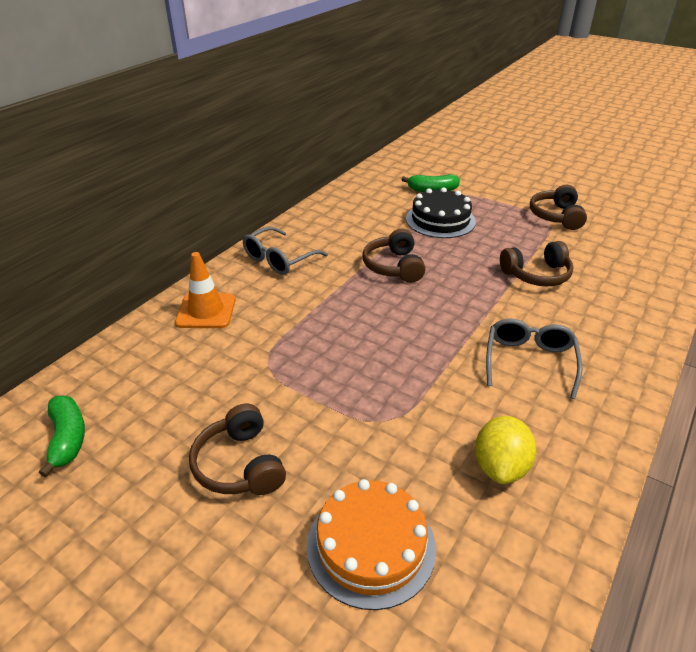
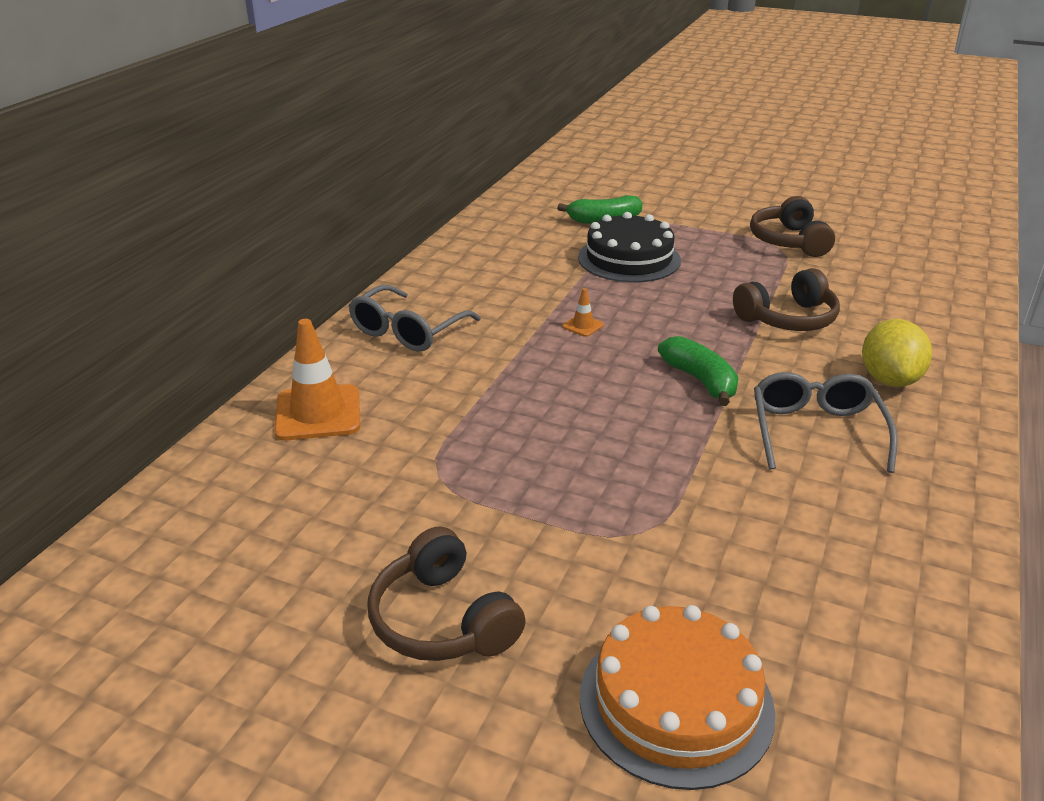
camera: 10 degrees left, 5 degrees down
(67, 438) = (153, 619): green banana -> green banana (700, 380)
(394, 266) = (583, 326): brown headphones -> orange traffic cone
(500, 467) = (822, 572): yellow lemon -> yellow lemon (889, 379)

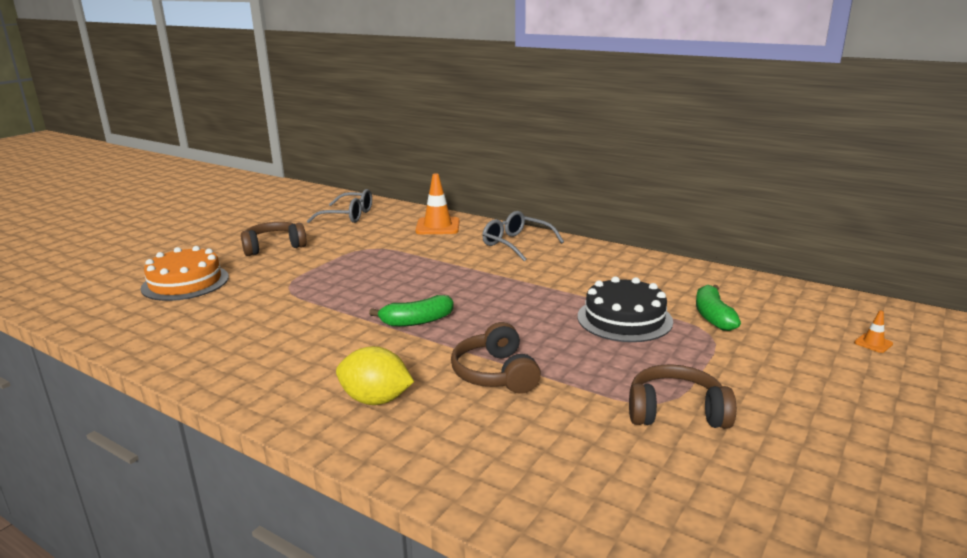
camera: 100 degrees right, 10 degrees down
(583, 326) = (508, 291): orange traffic cone -> orange traffic cone (873, 343)
(816, 431) = (332, 351): grey glasses -> grey glasses (348, 216)

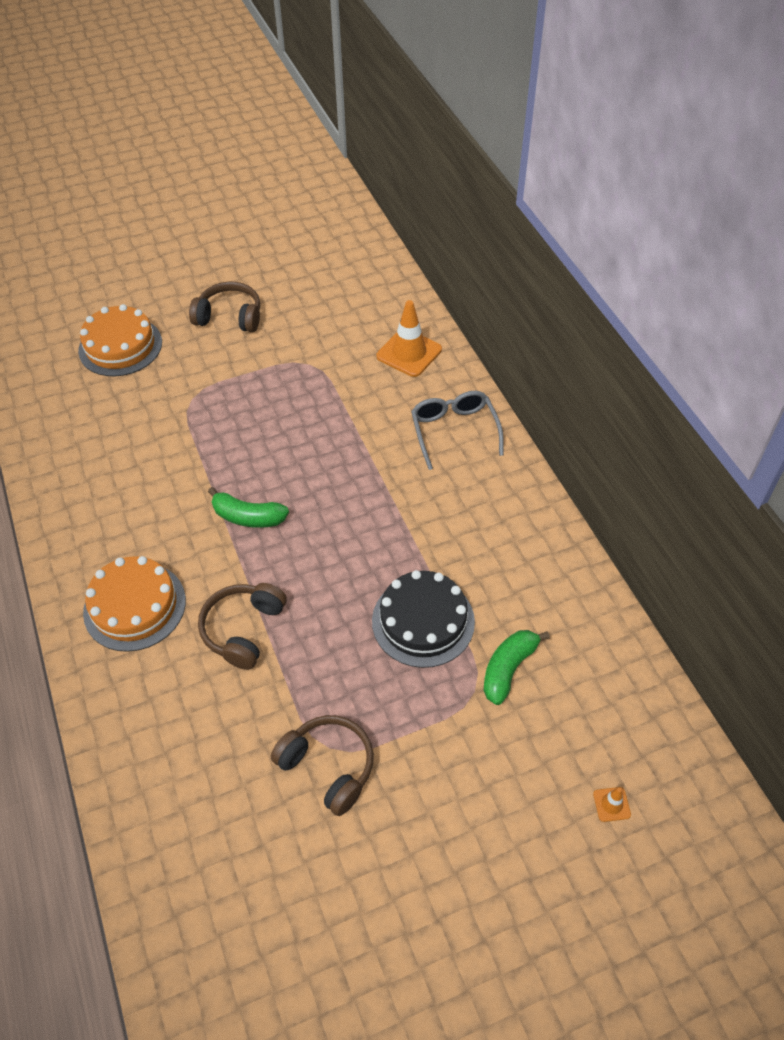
camera: 35 degrees right, 30 degrees up
(348, 216) = (342, 285): grey glasses -> none
(376, 400) = (134, 606): yellow lemon -> orange cake

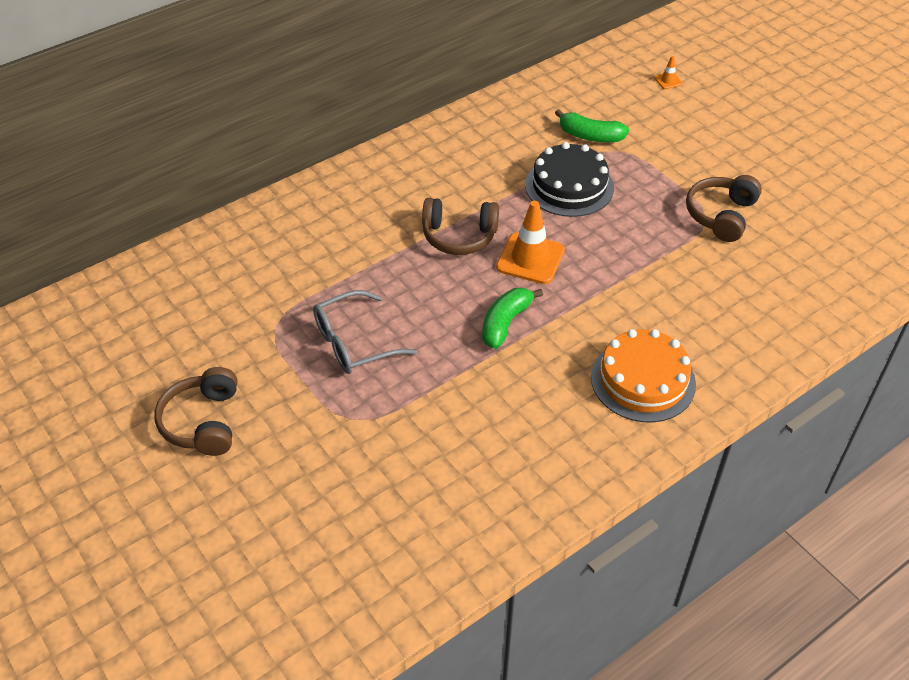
camera: 105 degrees left, 5 degrees down
(120, 346) = (276, 526): orange cake -> none
(243, 629) = (630, 294): brown headphones -> brown headphones (459, 236)
(248, 517) = (505, 323): green banana -> green banana turned 150 degrees counterclockwise
(409, 353) = (244, 248): orange traffic cone -> orange traffic cone (530, 258)
(454, 431) = (350, 199): grey glasses -> grey glasses (353, 343)

